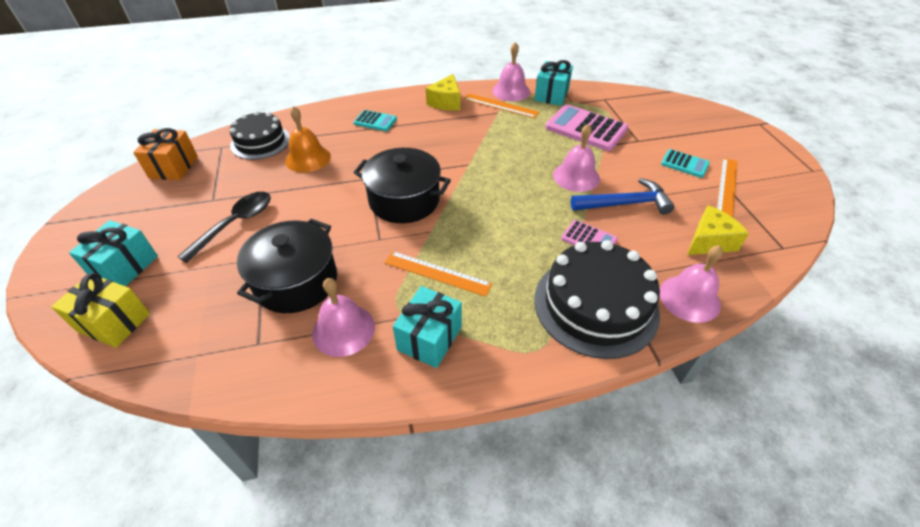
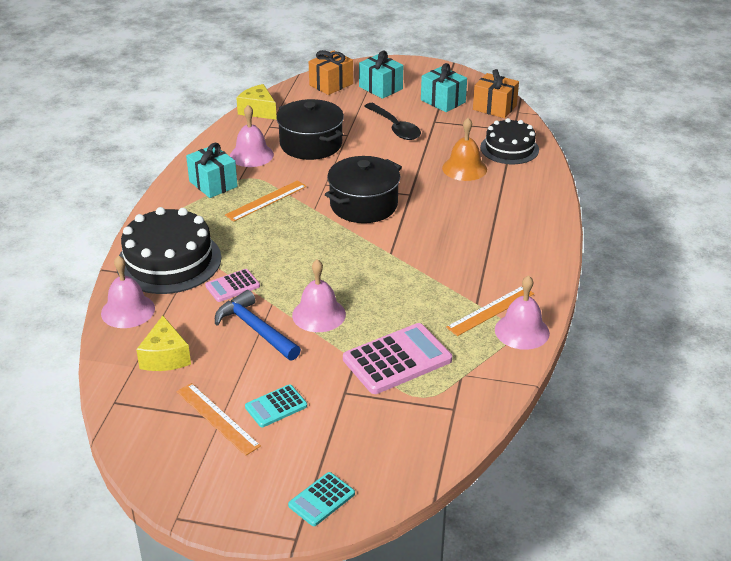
camera: 115 degrees right, 10 degrees down
(114, 322) = (331, 84): yellow gift -> orange gift
(375, 121) = (508, 215): turquoise calculator -> turquoise calculator (321, 499)
(446, 102) = (522, 272): yellow cheese -> yellow cheese (258, 111)
(551, 95) = (492, 362): turquoise gift -> turquoise gift (443, 101)
(625, 203) = (255, 329): blue hammer -> blue hammer turned 120 degrees clockwise

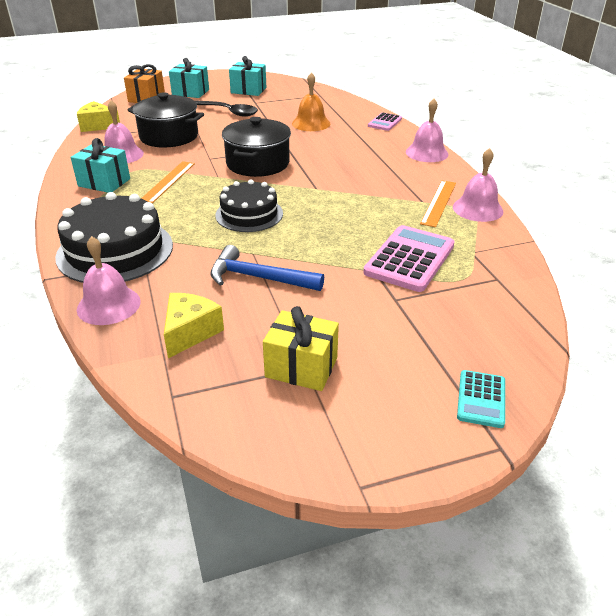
camera: 30 degrees left, 0 degrees up
(165, 357) = (190, 332): yellow cheese -> yellow cheese turned 120 degrees counterclockwise
(217, 418) = (301, 367): orange ruler -> yellow gift
(232, 286) = (201, 251): pink calculator -> pink calculator (384, 122)
(276, 406) = (347, 334): turquoise calculator -> none
(319, 314) = (305, 248): pink bell -> pink bell (427, 153)
(494, 107) = (291, 86): orange gift -> none
(509, 148) = (330, 105): black cake -> black cake (249, 214)

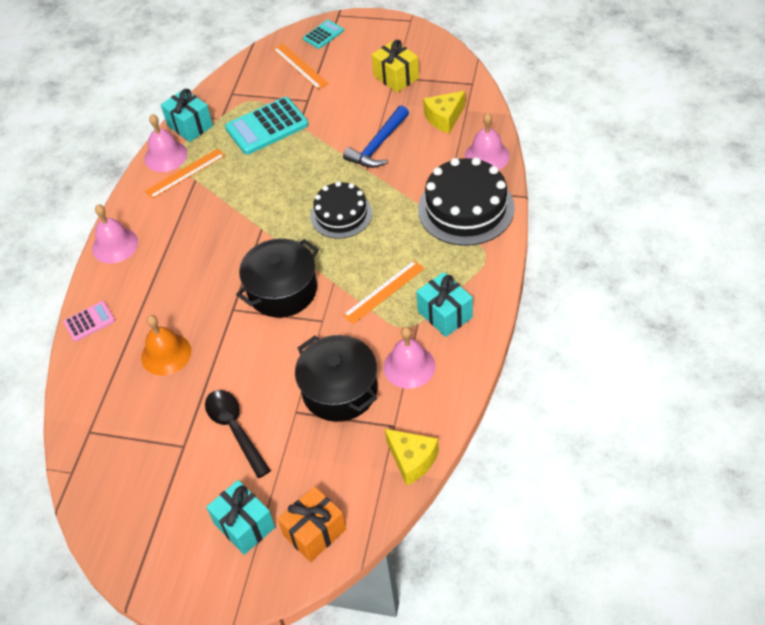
camera: 145 degrees left, 15 degrees up
(248, 90) = (163, 494): turquoise gift -> turquoise gift (190, 126)
(258, 278) = (378, 145): blue hammer -> blue hammer turned 75 degrees clockwise
(410, 259) = (267, 126): pink calculator -> turquoise calculator
(456, 338) = (300, 66): none -> orange ruler

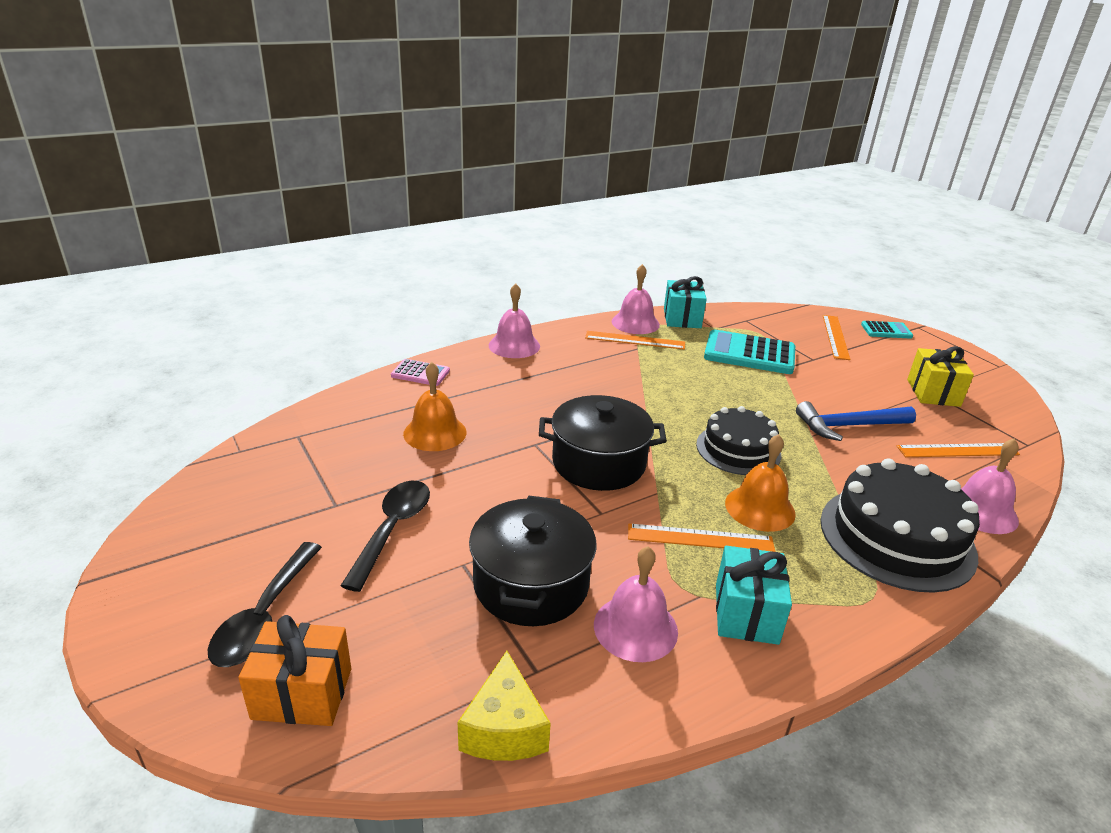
camera: 40 degrees right, 20 degrees down
(244, 525) = (264, 616): turquoise gift -> black spoon
(391, 246) = (760, 508): none -> orange bell
(444, 118) = (957, 450): yellow cheese -> orange ruler

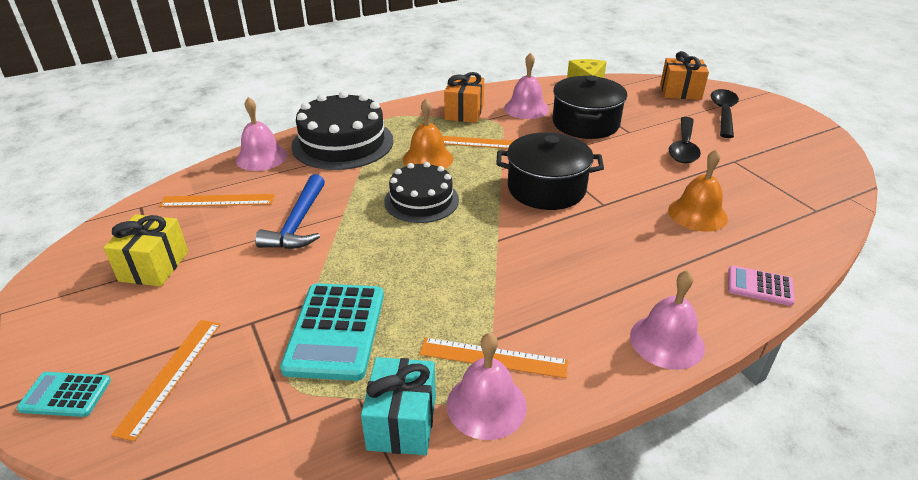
camera: 175 degrees left, 5 degrees up
(746, 613) = (464, 112): turquoise gift -> orange gift
(749, 353) = (335, 331): turquoise calculator -> turquoise calculator turned 75 degrees clockwise
(848, 426) = (298, 223): blue hammer -> blue hammer turned 105 degrees clockwise

